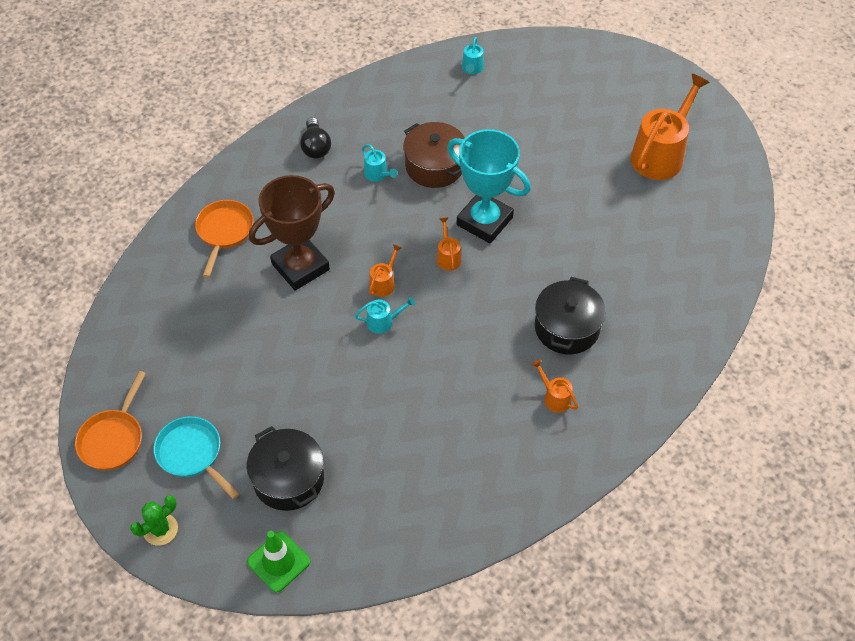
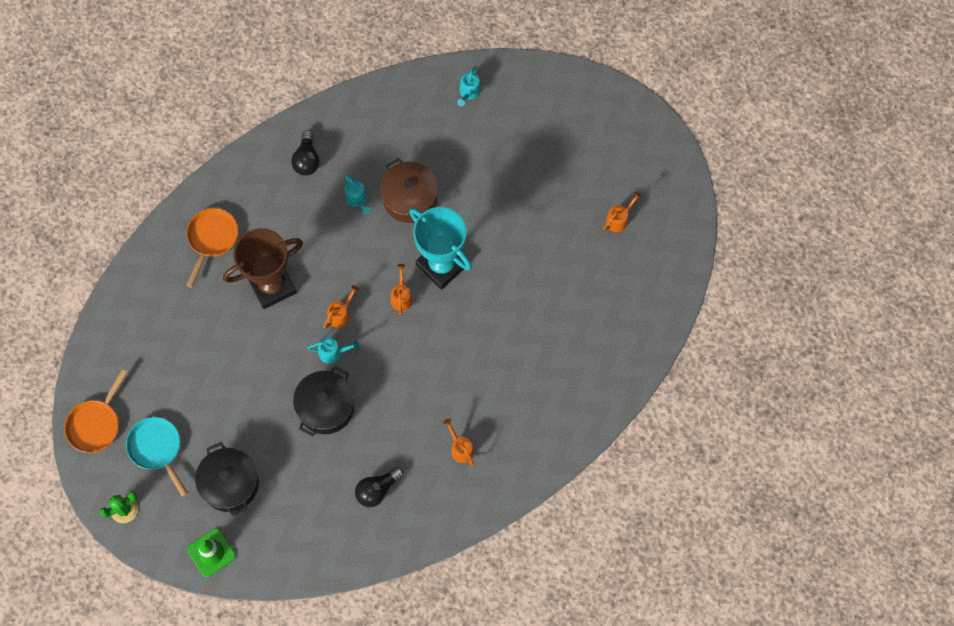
camera: 10 degrees right, 15 degrees up
(468, 457) = (377, 490): none -> black light bulb
(567, 328) = (487, 385): black pot -> black pot (326, 407)
(660, 154) = (618, 219): orange watering can -> orange watering can, size x0.45

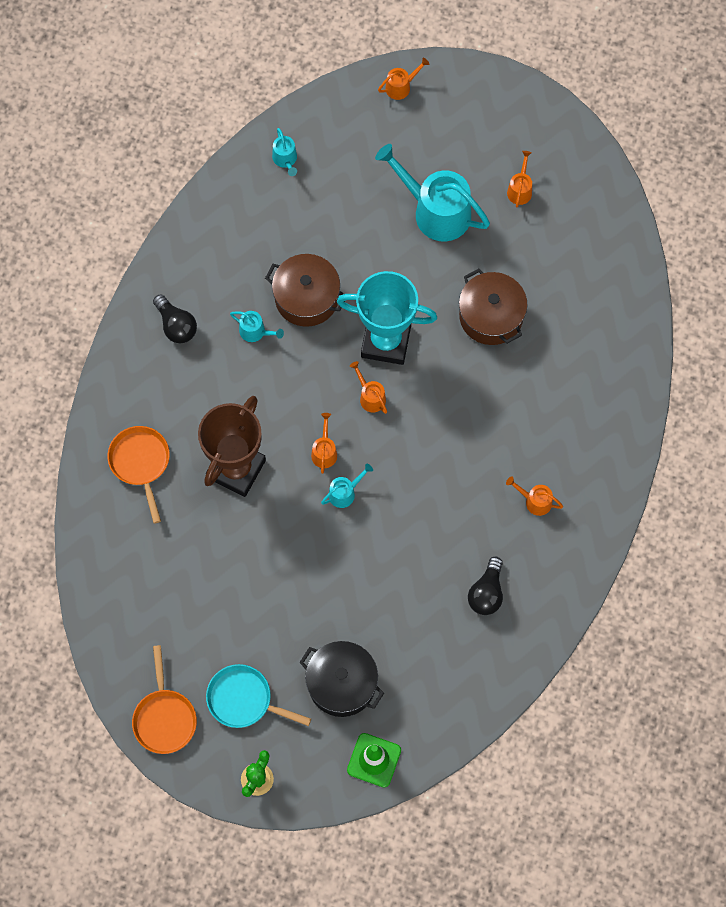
camera: 35 degrees left, 0 degrees up
(326, 407) = (378, 549): black pot -> none
(529, 296) = (491, 316): none -> brown pot
(546, 196) = (435, 211): none -> turquoise watering can
(589, 92) = (401, 87): none -> orange watering can

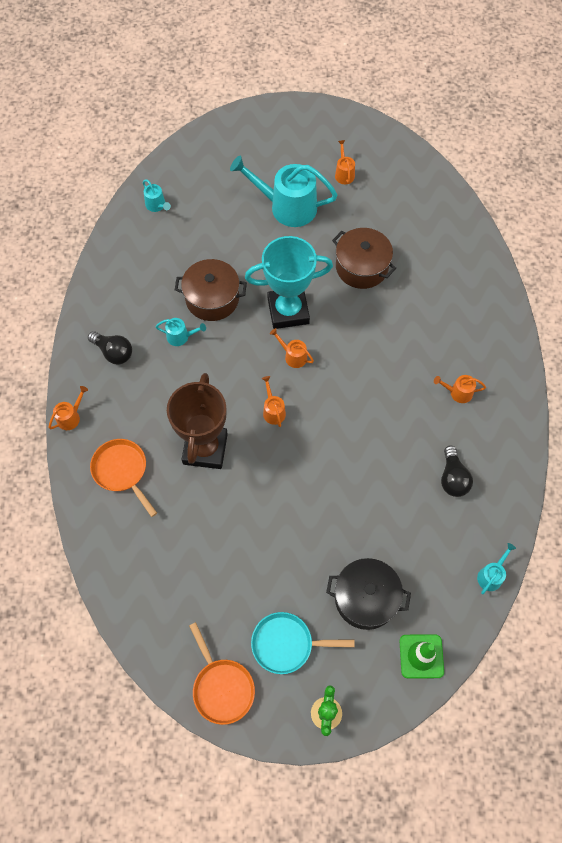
camera: 20 degrees left, 5 degrees down
(345, 493) = (303, 437): turquoise watering can -> turquoise watering can (491, 575)
(401, 87) = (225, 131): orange watering can -> orange watering can (71, 417)

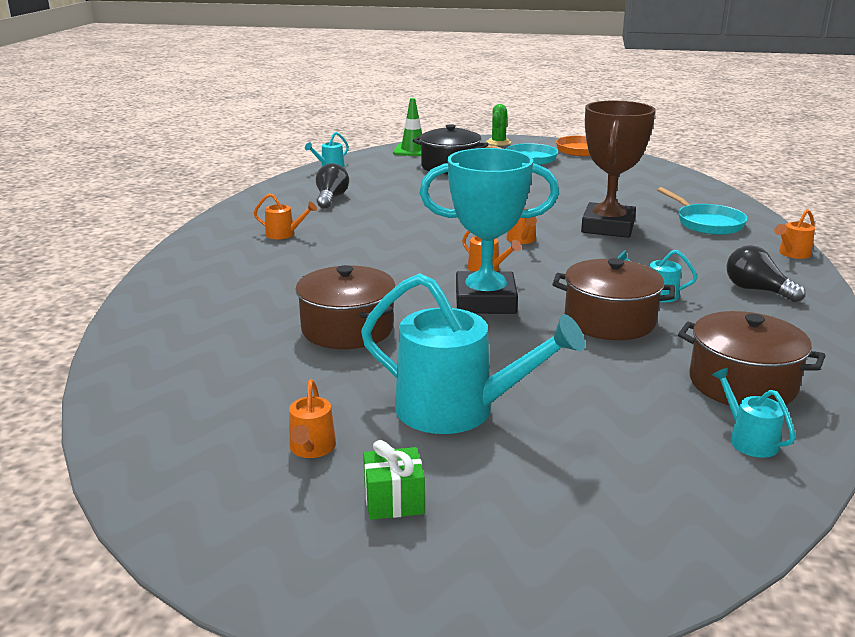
camera: 170 degrees left, 40 degrees down
(122, 471) = (706, 223): orange pan -> turquoise pan
(149, 247) = (742, 384): none -> brown pot
(302, 151) = (394, 501): none -> green gift

